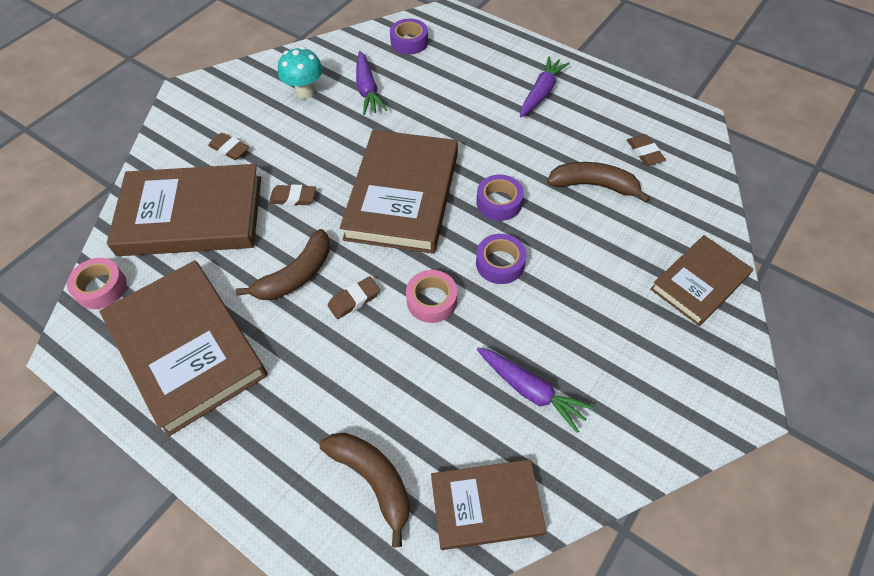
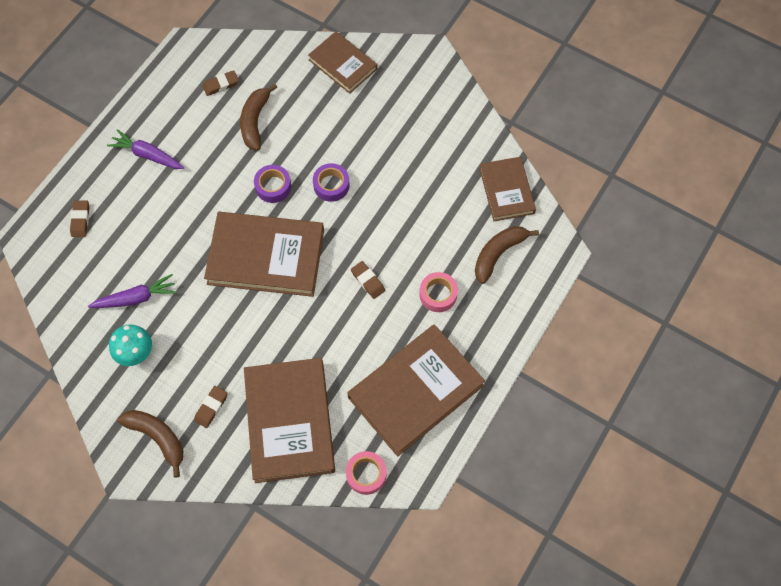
camera: 95 degrees left, 10 degrees up
(293, 198) = (269, 341): brown eraser -> brown eraser (80, 220)
(296, 275) = (347, 326): brown banana -> brown banana (157, 438)
(409, 42) = (68, 267): purple tape -> none
(432, 300) = (366, 229): pink tape -> pink tape (438, 294)
(530, 391) = (431, 166): purple carrot -> none

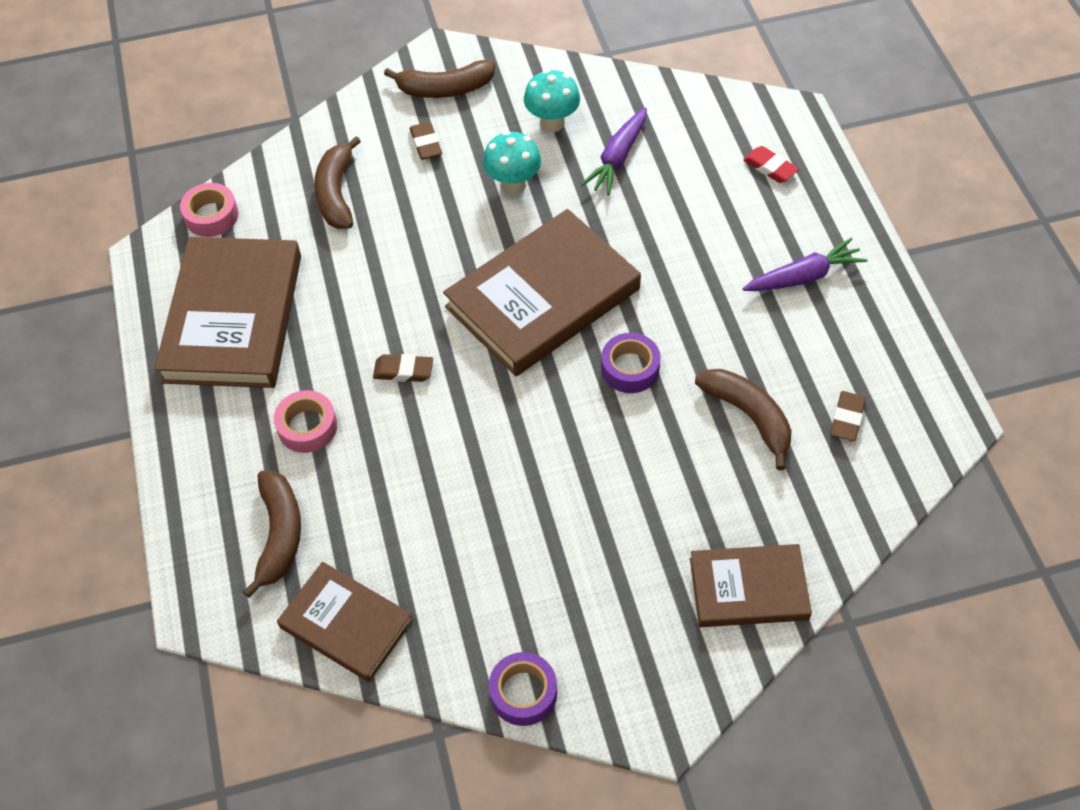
camera: 135 degrees right, 10 degrees down
(80, 220) = (770, 168): brown eraser -> red eraser
(202, 334) = (513, 185): none -> turquoise mushroom
(289, 421) = (336, 193): brown book -> brown banana
(331, 185) = (568, 429): purple tape -> purple tape (523, 693)

